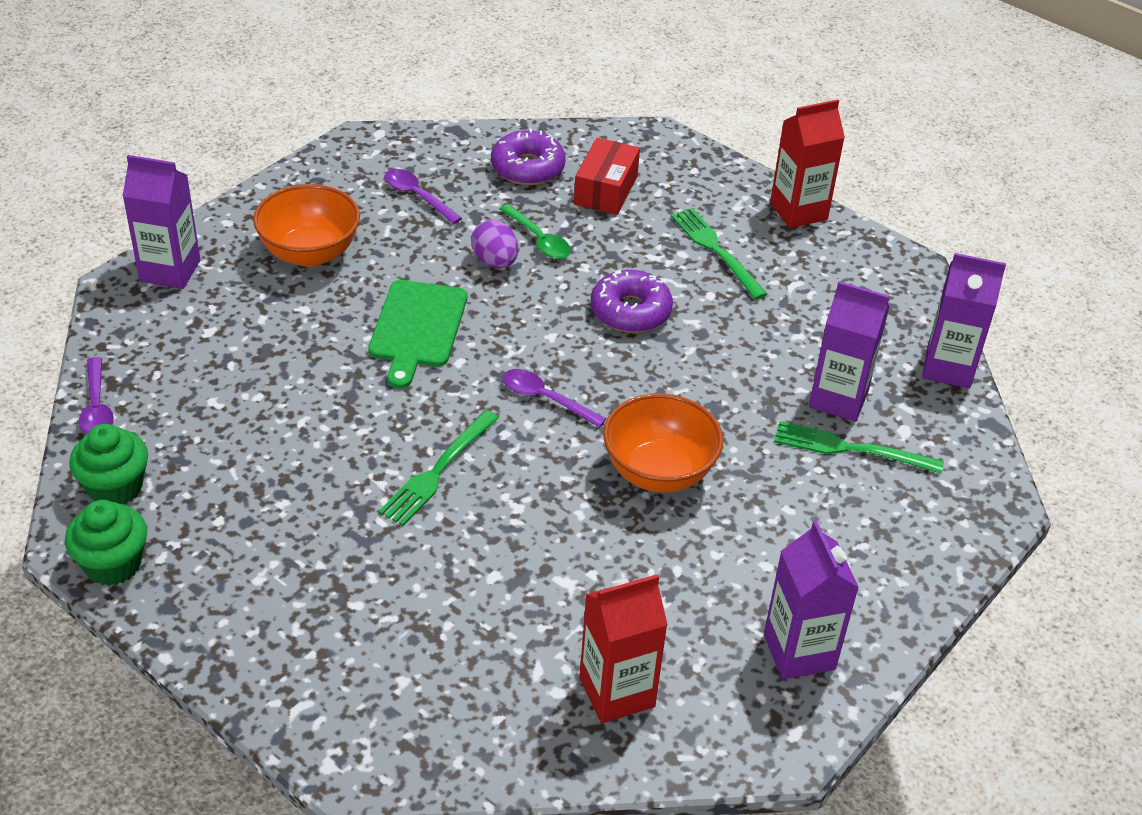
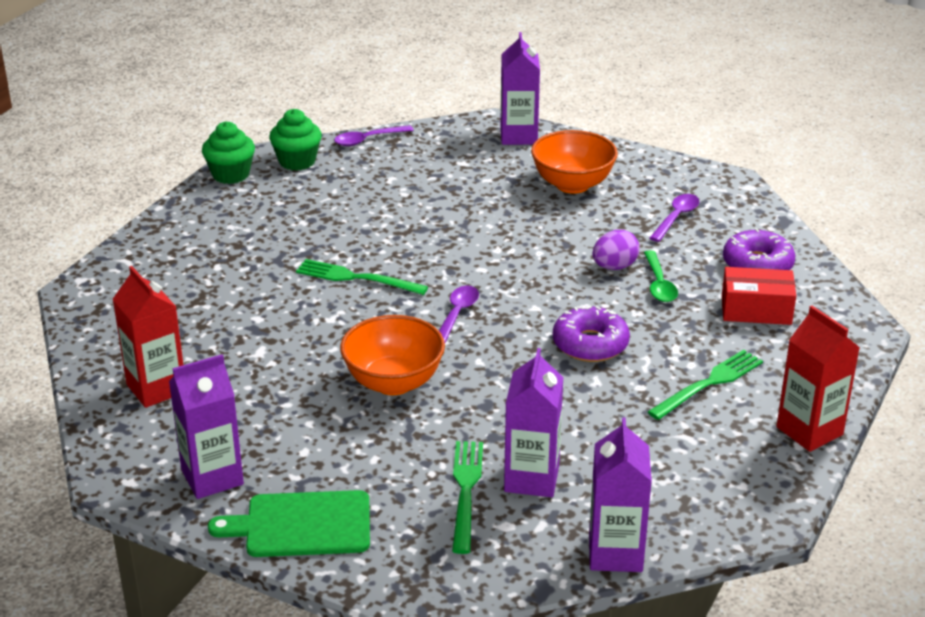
camera: 80 degrees right, 10 degrees down
(417, 328) = (511, 244): green cutting board -> green cutting board (302, 525)
(538, 239) = (659, 284): green spoon -> green spoon turned 45 degrees counterclockwise

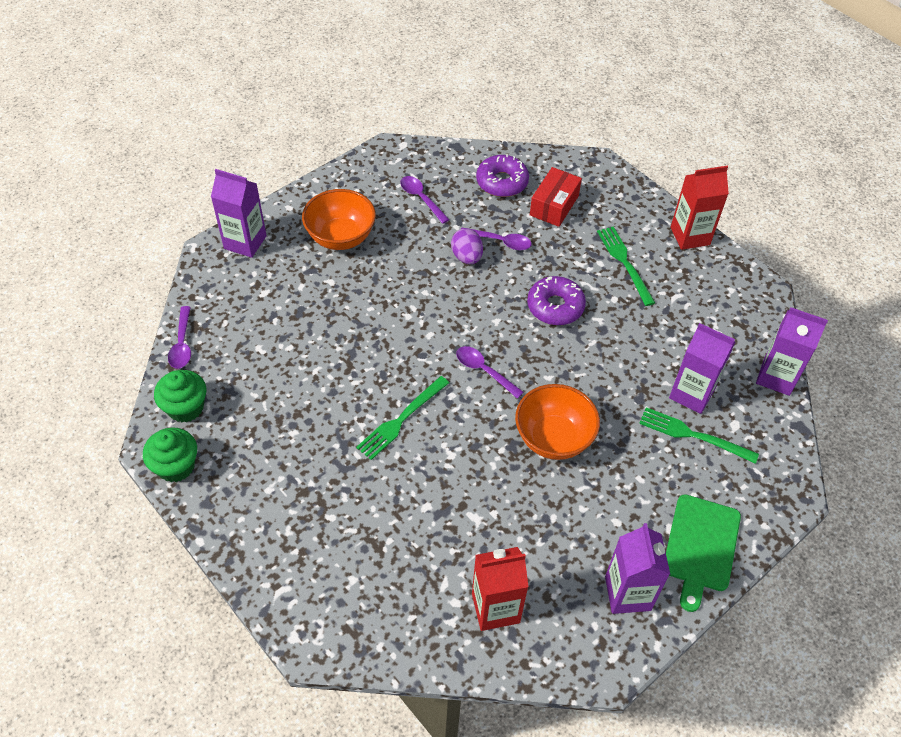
camera: 70 degrees left, 20 degrees up
(659, 284) = (500, 241): green spoon -> purple spoon

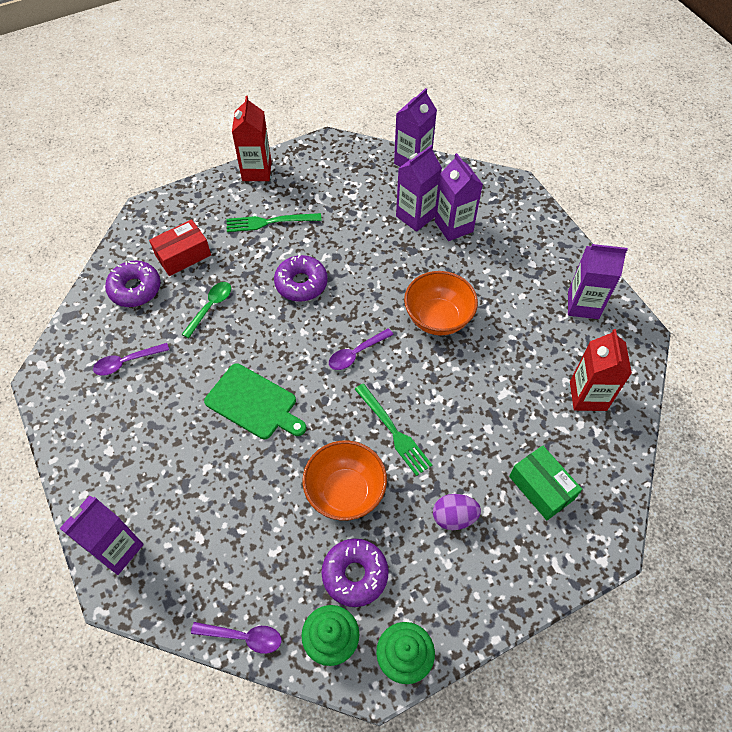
camera: 75 degrees left, 5 degrees up
(247, 414) = (355, 574): none -> purple donut
(341, 237) = (150, 447): orange bowl -> orange bowl (345, 492)
(367, 567) = (541, 488): none -> green box
(467, 257) = (219, 338): purple egg -> purple egg (454, 517)
(500, 241) = (210, 307): purple spoon -> green spoon
(554, 205) = (183, 255): red box -> red box turned 75 degrees counterclockwise
(693, 435) = (453, 226): green fork -> purple carton
(700, 546) = (550, 250): green cutting board -> green cutting board (254, 403)

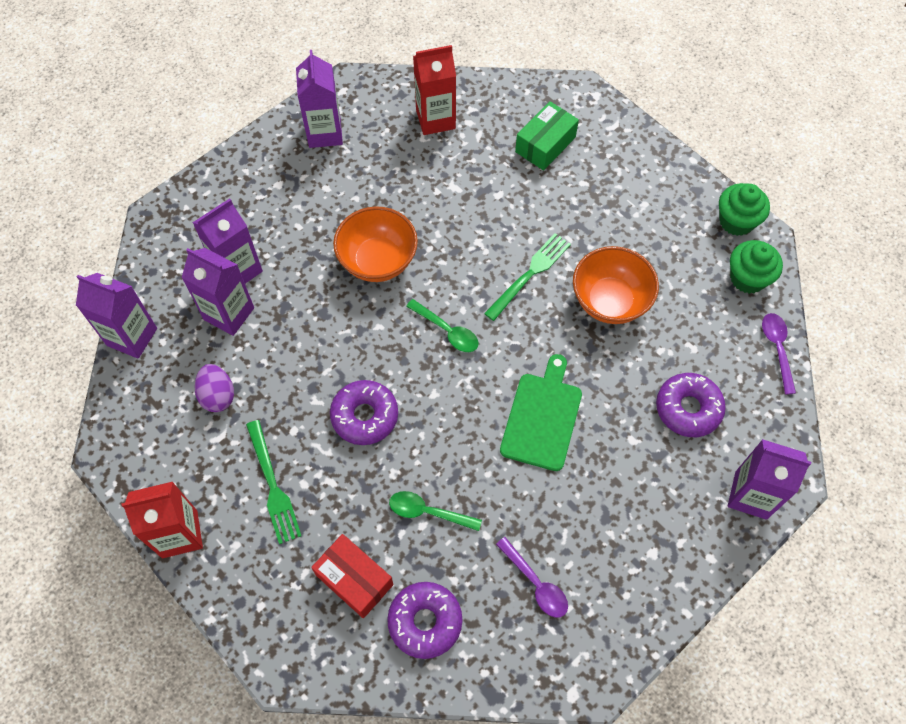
camera: 105 degrees left, 5 degrees up
(355, 574) = (684, 274): purple donut -> purple donut (688, 408)
(356, 353) = (447, 331): purple spoon -> green spoon
(454, 517) = (600, 207): purple egg -> purple egg (218, 395)

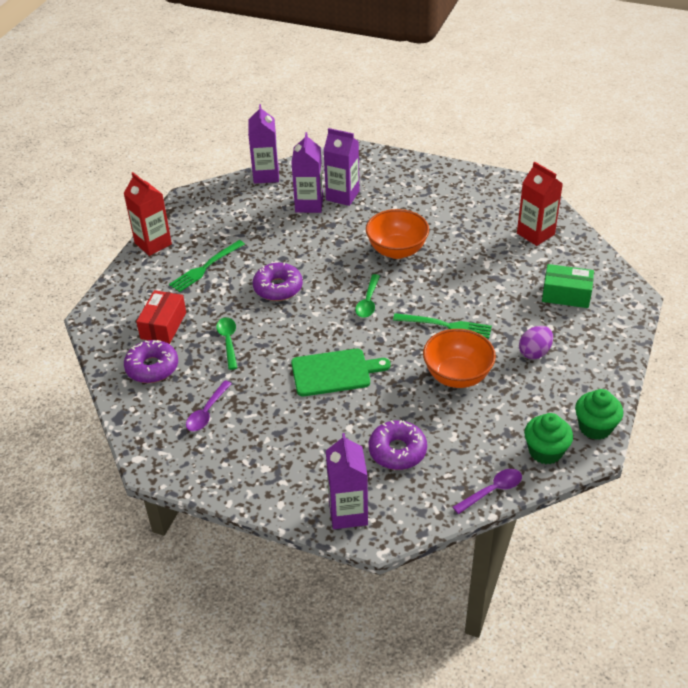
camera: 65 degrees right, 20 degrees down
(218, 395) = (250, 222): purple egg -> purple egg (534, 352)
(325, 133) = (476, 190): purple carton -> none

